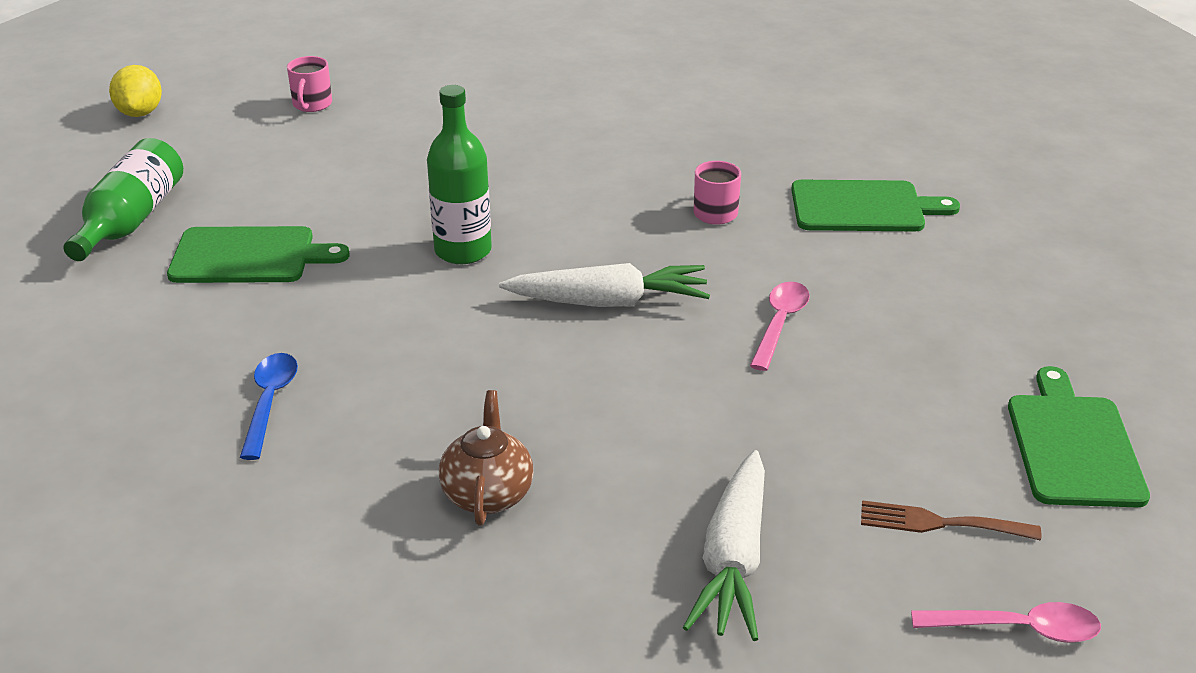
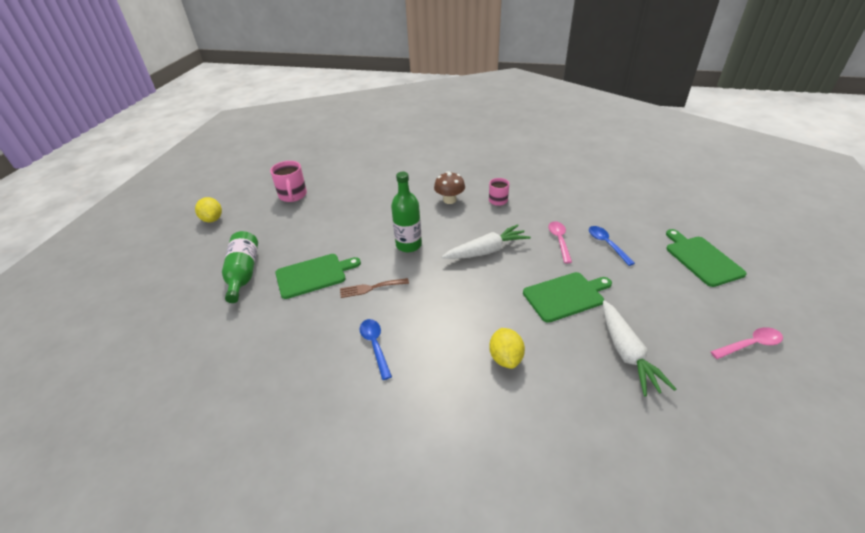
camera: 20 degrees left, 5 degrees up
(312, 104) = (293, 195): pink mug -> pink mug, size x1.56
(487, 494) = (505, 358): brown teapot -> yellow lemon
(613, 187) = (449, 200): none -> brown mushroom
(863, 207) = (550, 183): green cutting board -> green cutting board (565, 296)
(879, 359) = (607, 244): none -> blue spoon
(939, 523) = (685, 308): brown fork -> brown fork (370, 288)

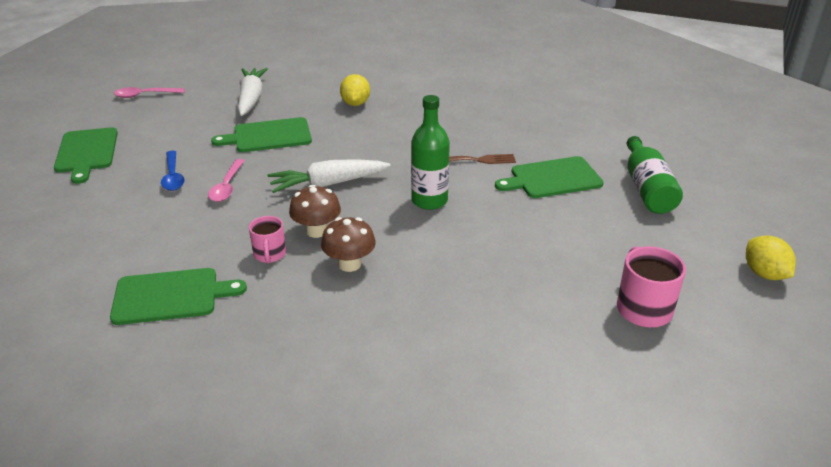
camera: 175 degrees left, 5 degrees down
(375, 346) = (471, 119): blue spoon -> none
(477, 216) = (317, 231): none -> brown mushroom
(534, 176) = (170, 296): none -> green cutting board

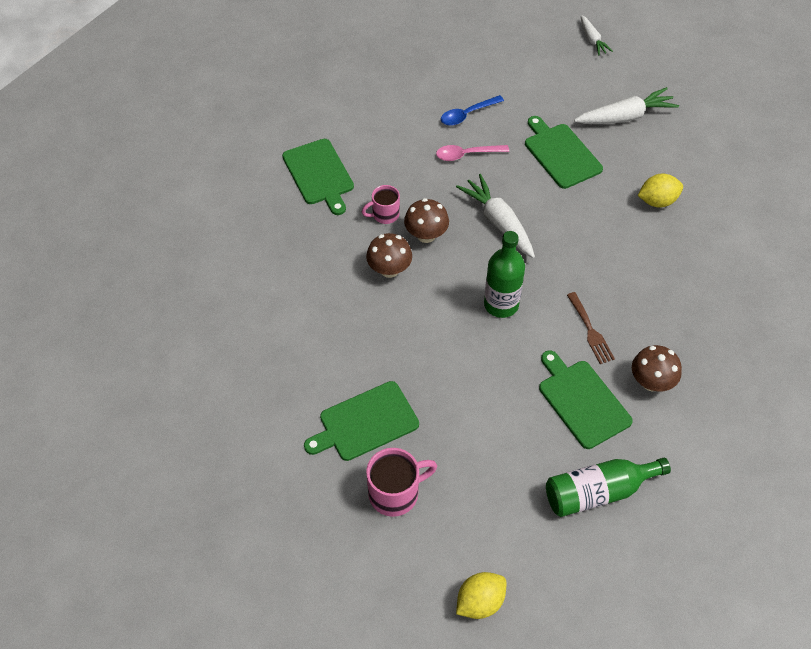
camera: 75 degrees right, 20 degrees up
(86, 152) = (480, 46): green cutting board -> green cutting board (365, 422)
(145, 95) = (592, 40): pink spoon -> white carrot
(541, 143) = (651, 382): none -> brown mushroom

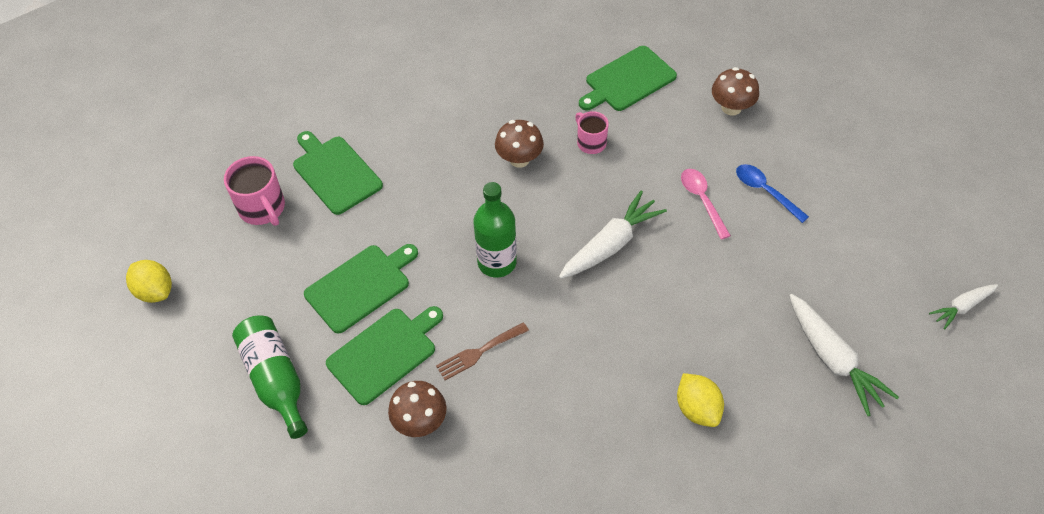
camera: 80 degrees right, 0 degrees up
(426, 235) = (573, 182): brown mushroom -> brown mushroom (731, 108)
(561, 154) = (738, 294): green cutting board -> green cutting board (360, 286)

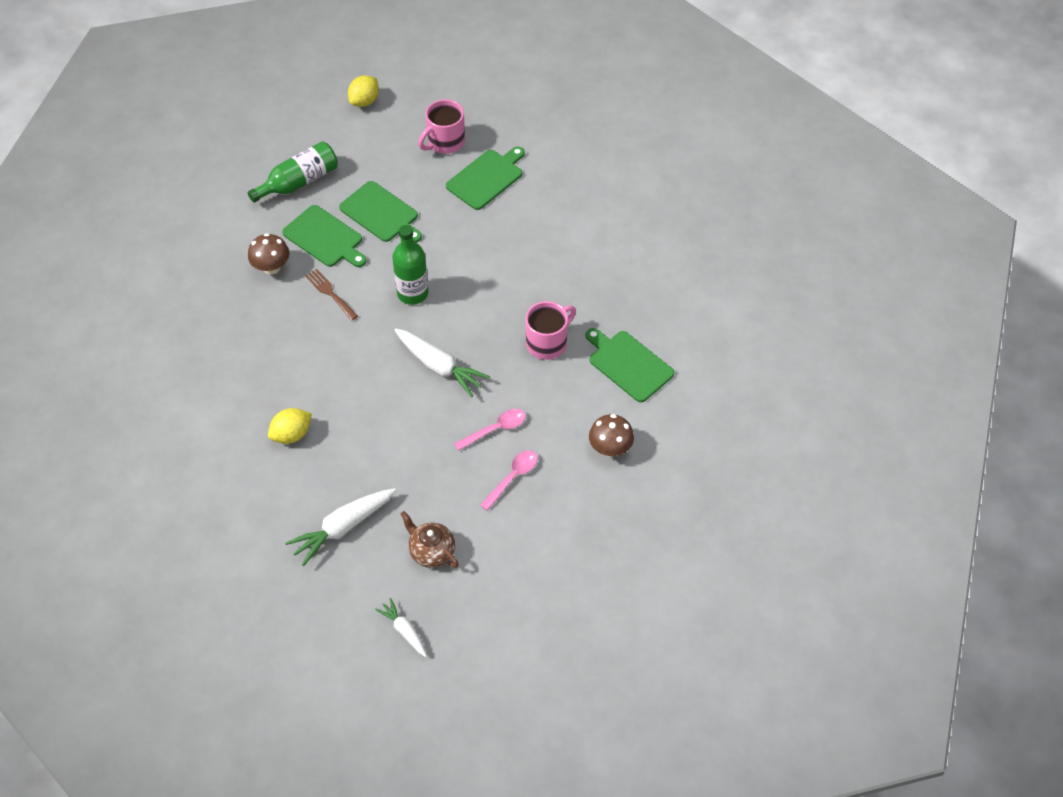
camera: 80 degrees right, 0 degrees up
(519, 159) = (520, 295): brown mushroom -> none
(590, 142) = (547, 343): pink mug -> pink mug, size x1.56
(765, 191) = (512, 477): blue spoon -> pink spoon
(860, 273) = (431, 551): none -> brown teapot

